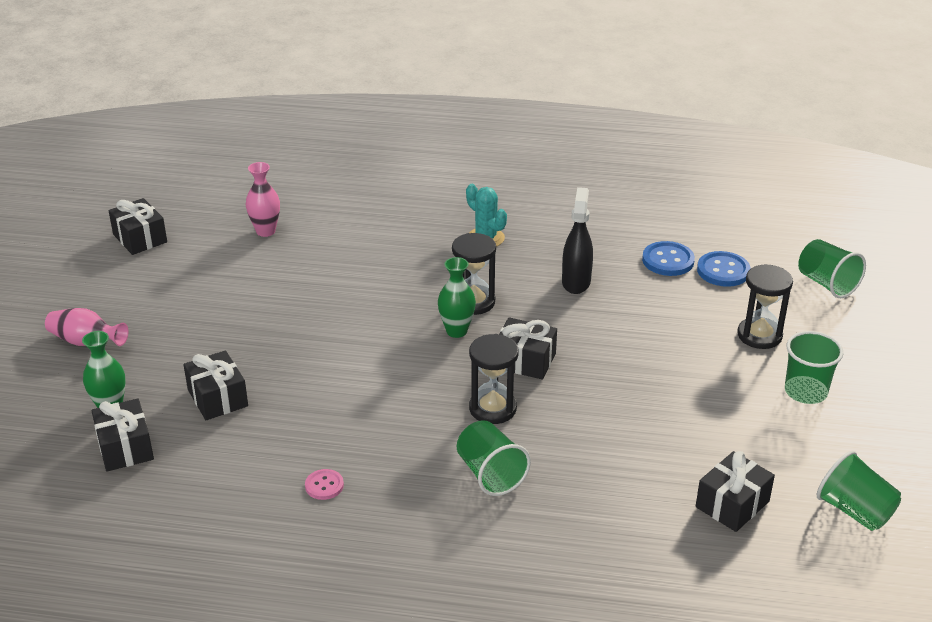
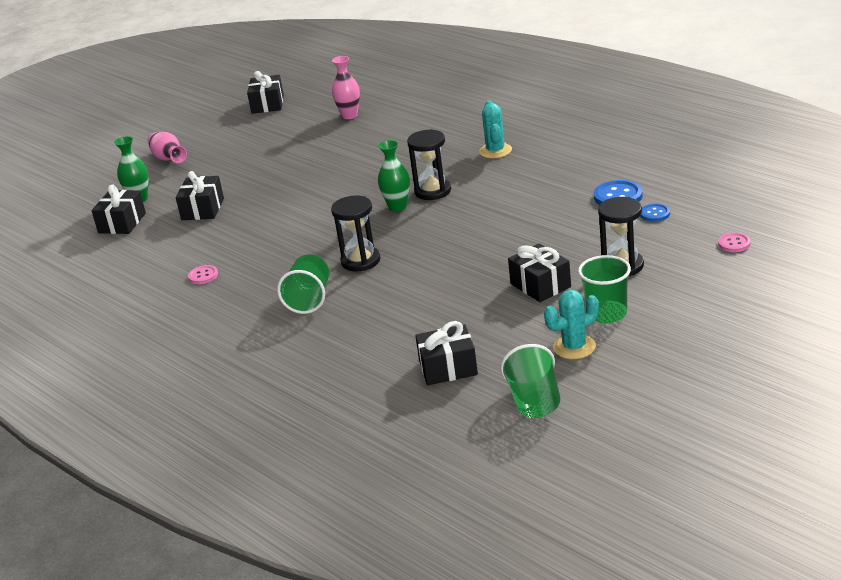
camera: 40 degrees right, 5 degrees down
(525, 361) = (420, 237): black gift -> black gift (540, 285)
(576, 282) = (525, 195): black spray bottle -> none
(723, 271) = (654, 214): blue button -> blue button, size x0.60
(819, 438) = (574, 347): none -> turquoise cactus
(827, 284) = (734, 243): green cup -> pink button

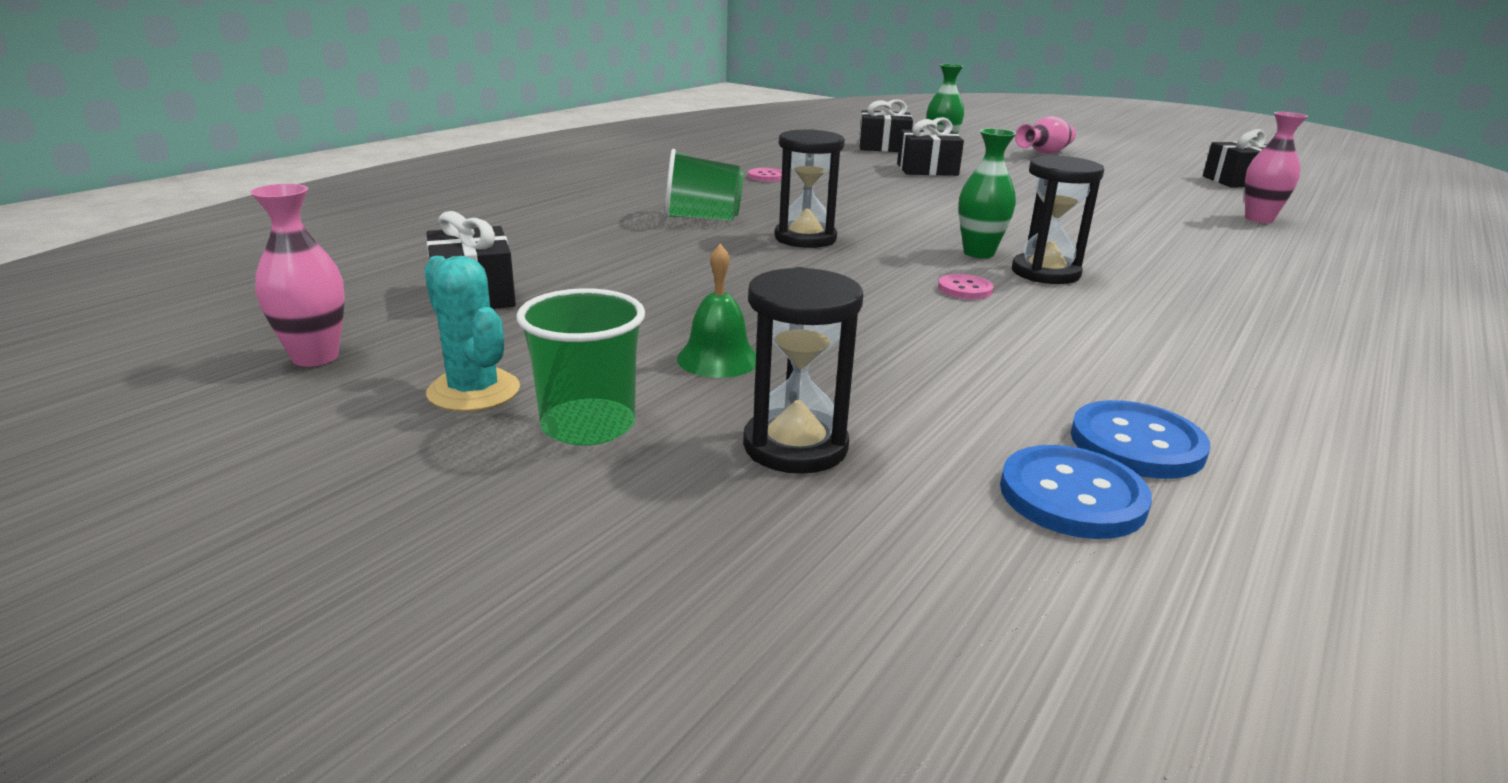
camera: 75 degrees right, 5 degrees down
(495, 151) = (1243, 315): turquoise cactus -> none
(534, 402) = (315, 357): green cup -> pink vase
(540, 285) = (718, 359): black gift -> green bell
(654, 214) = (1072, 496): blue button -> blue button, size x1.66
(734, 243) = (942, 645): pink button -> pink button (965, 289)

